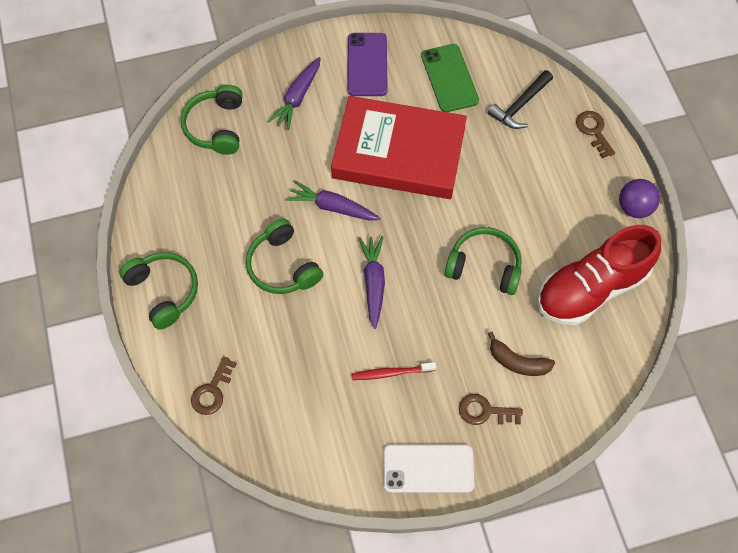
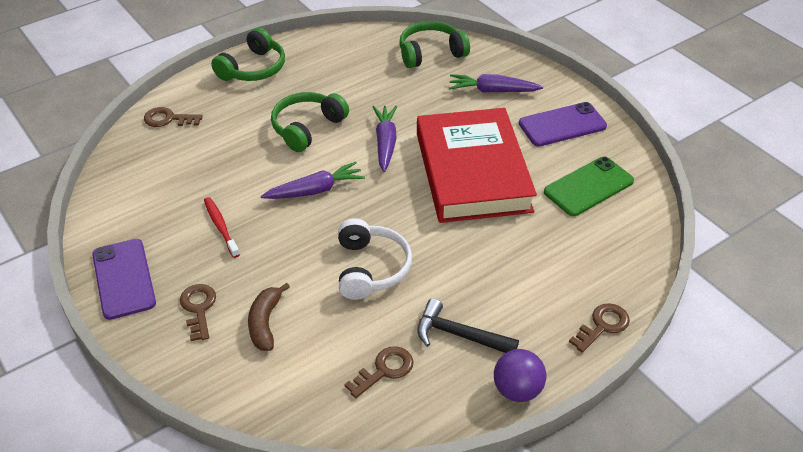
camera: 70 degrees right, 20 degrees down
(428, 468) = (124, 279): white phone -> purple phone
(484, 266) = (371, 268): green headphones -> white headphones
(520, 105) = (593, 251): black hammer -> black hammer (459, 335)
(591, 288) = (384, 370): red shoe -> brown key

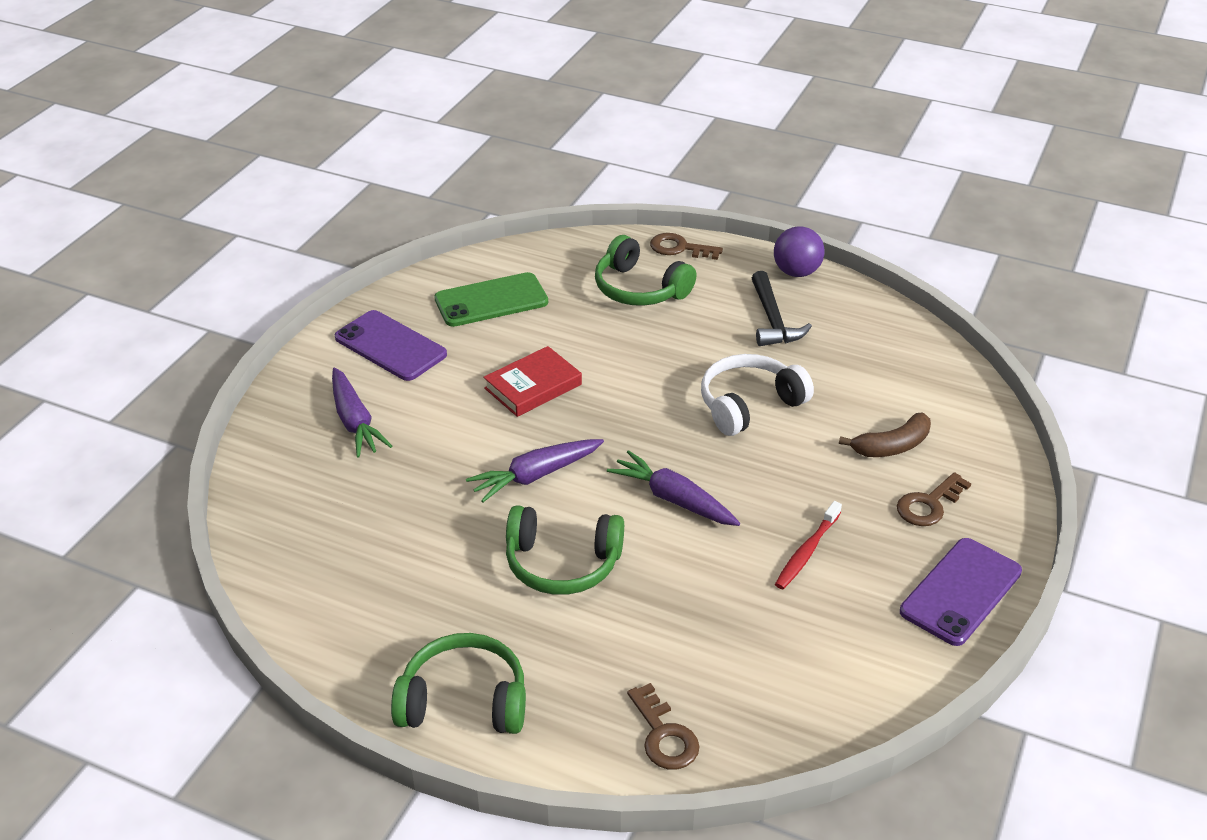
camera: 120 degrees left, 5 degrees down
(384, 370) = (857, 348): brown key -> none
(430, 53) = (295, 511): green headphones -> green headphones (639, 289)
(472, 172) = (533, 386): red book -> red book, size x0.46
(588, 186) = (491, 300): green phone -> green phone turned 45 degrees counterclockwise

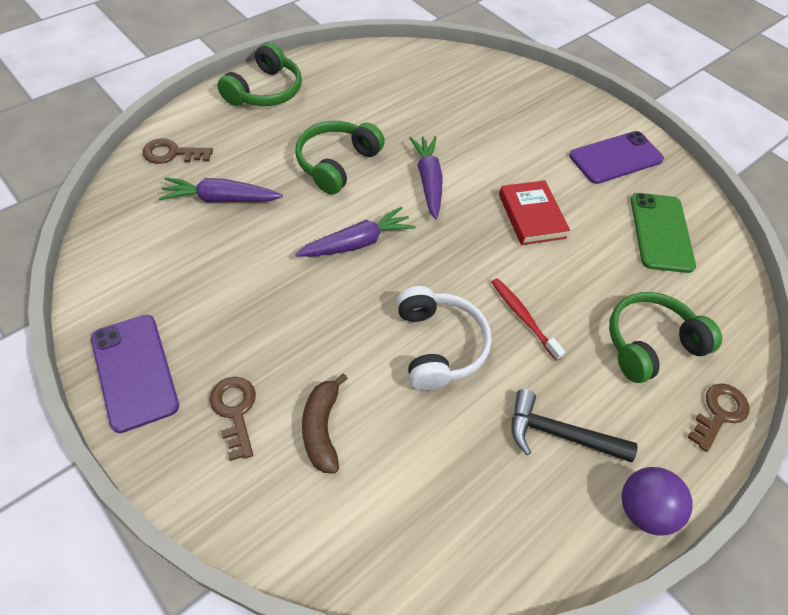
camera: 110 degrees right, 15 degrees up
(355, 422) = (533, 118): purple carrot -> purple carrot (221, 199)
(806, 552) = (250, 294): red toothbrush -> red toothbrush (523, 317)

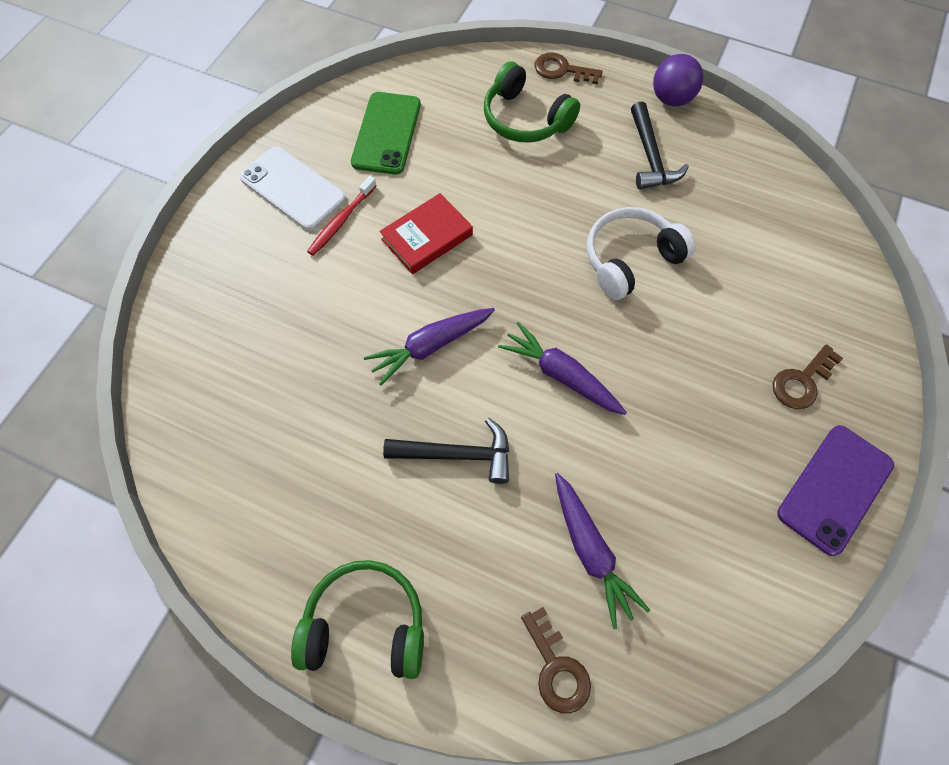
camera: 110 degrees left, 10 degrees up
(322, 428) = (765, 310): brown banana -> none
(336, 163) = (457, 454): green headphones -> black hammer
(523, 317) = (557, 209): red toothbrush -> red toothbrush (341, 221)
(615, 158) = (293, 188): purple phone -> white phone
(661, 232) = (386, 133): green phone -> green phone turned 60 degrees counterclockwise

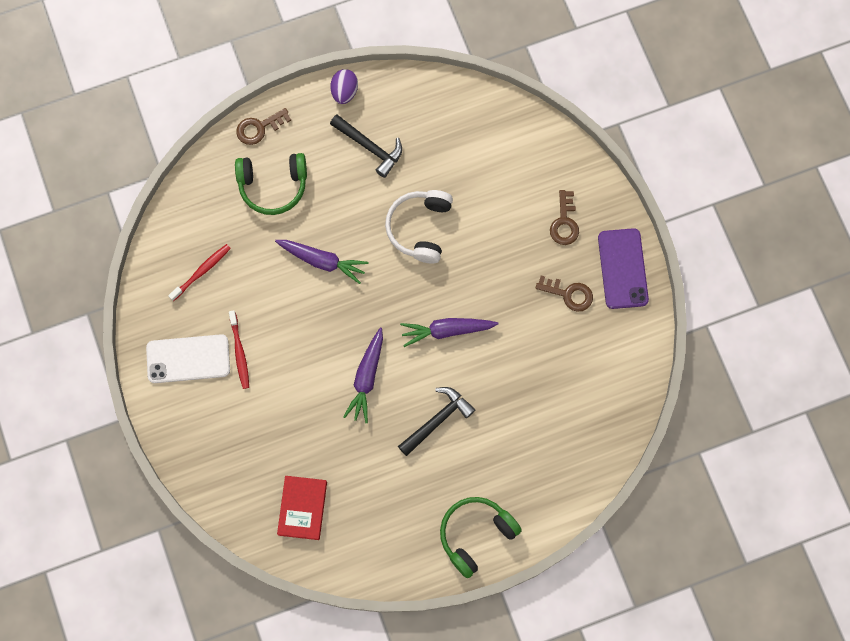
camera: 45 degrees left, 10 degrees up
(386, 133) = (201, 271): green phone -> red toothbrush
(427, 237) = (298, 317): red book -> red book (302, 508)
(556, 668) = (573, 470): brown key -> brown key (569, 294)
(591, 551) = (541, 405): purple carrot -> purple carrot (322, 261)
(671, 99) = (344, 92): purple ball -> purple egg

